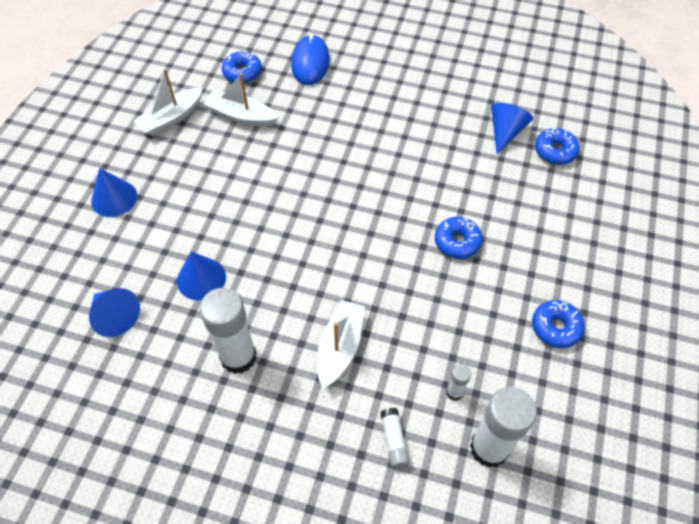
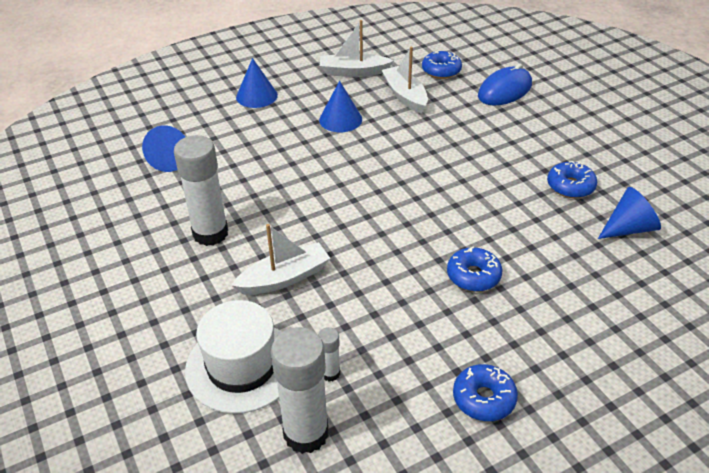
camera: 45 degrees right, 15 degrees down
(201, 278) = (249, 173): blue cone -> blue cone (340, 119)
(394, 440) = (242, 366): white glue stick -> white hat
(555, 151) = (665, 271): blue donut -> blue donut (570, 186)

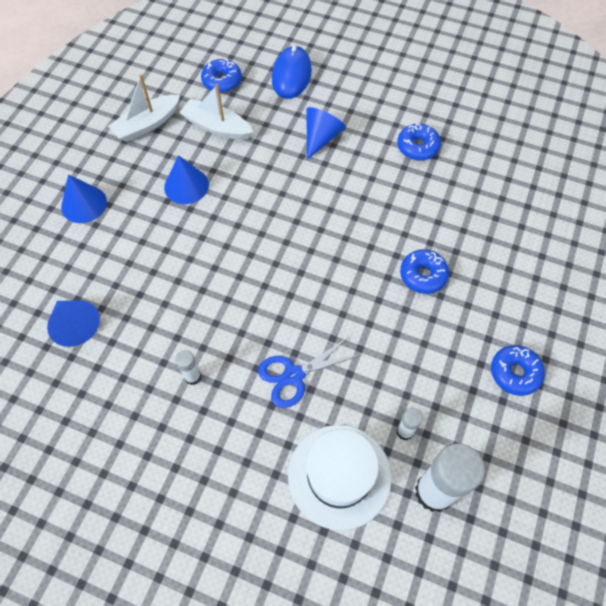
camera: 40 degrees left, 20 degrees up
(210, 233) = (193, 377): white glue stick -> white glue stick, size x0.47
(284, 278) = (294, 375): white boat -> blue scissors
(628, 228) = (484, 162): blue cone -> blue cone (321, 138)

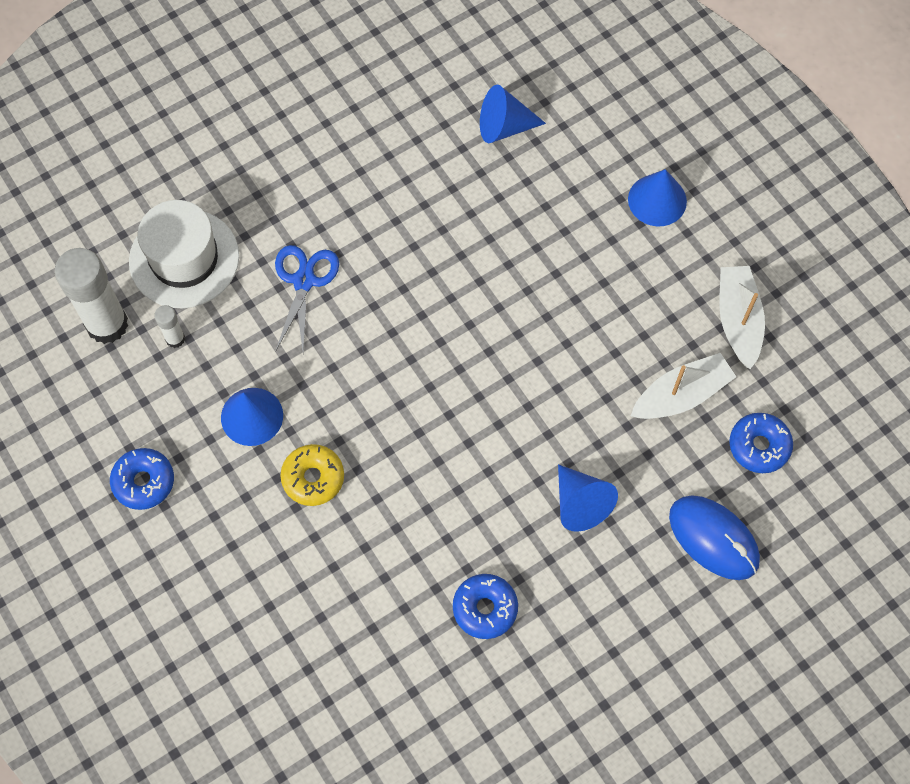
camera: 125 degrees right, 5 degrees up
(186, 185) = (611, 313): blue cone -> blue cone (252, 416)
(193, 377) = (371, 196): white glue stick -> none
(423, 275) = (313, 478): blue donut -> yellow donut

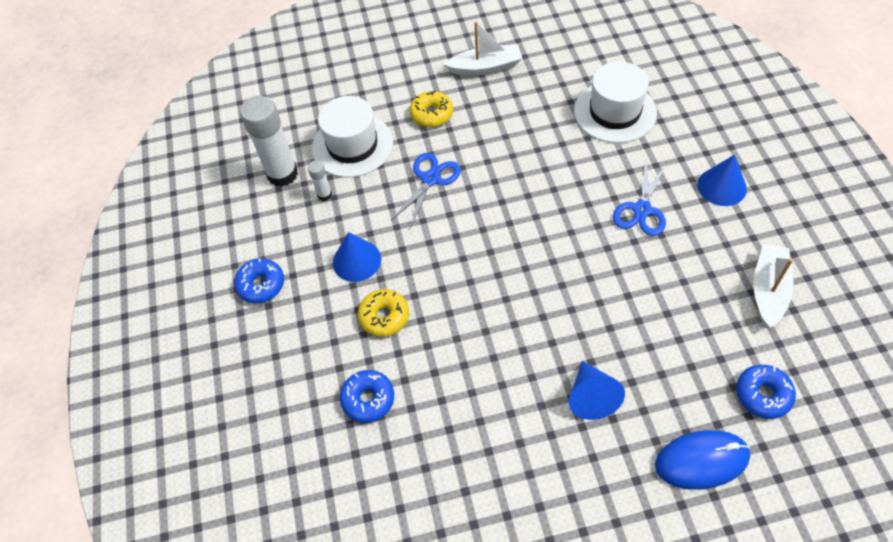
camera: 25 degrees right, 10 degrees down
(272, 187) = (431, 114): none -> yellow donut
(485, 608) = (483, 458): blue donut -> blue donut (368, 399)
(504, 127) = (615, 112): blue cone -> white hat
(573, 255) = (642, 209): none -> blue scissors
(681, 395) = (703, 335): white boat -> white boat (485, 67)
(713, 538) = (701, 460): blue mouse -> blue mouse turned 75 degrees counterclockwise

